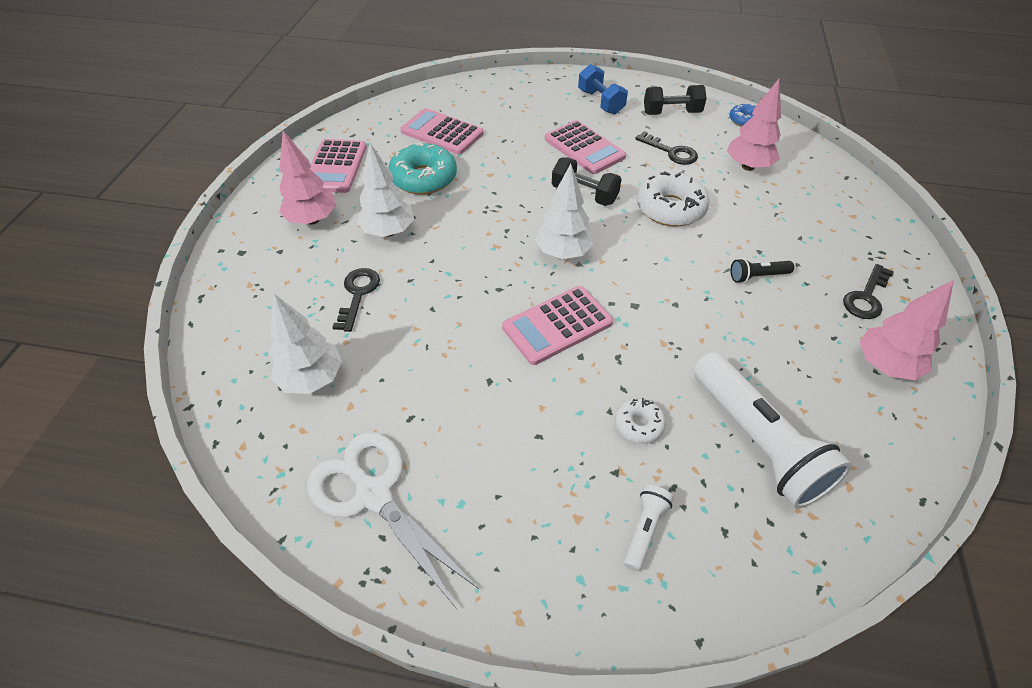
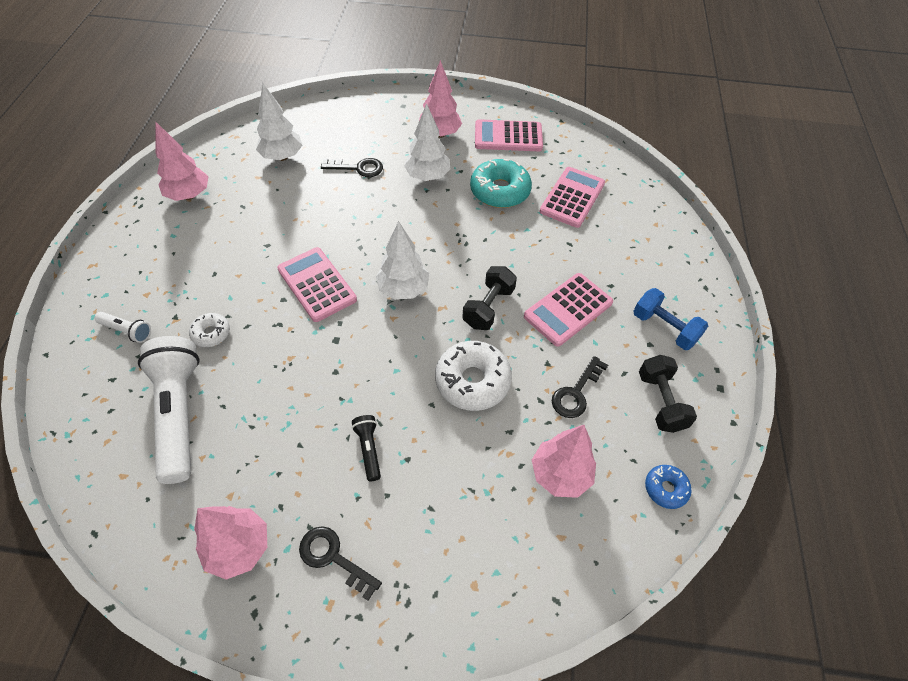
camera: 85 degrees right, 5 degrees up
(374, 494) = (189, 195): white scissors -> pink tree
(600, 102) = (664, 328): blue dumbbell -> blue dumbbell turned 75 degrees clockwise
(757, 441) = (179, 413): white flashlight -> white flashlight turned 105 degrees clockwise

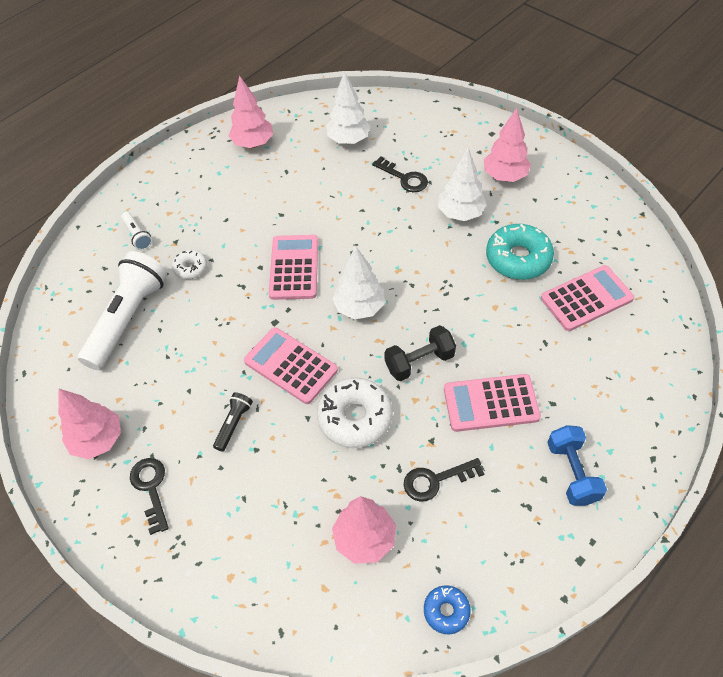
camera: 40 degrees right, 0 degrees up
(508, 136) = (571, 207): pink calculator -> pink calculator (291, 365)
(660, 401) = (508, 536): black dumbbell -> none

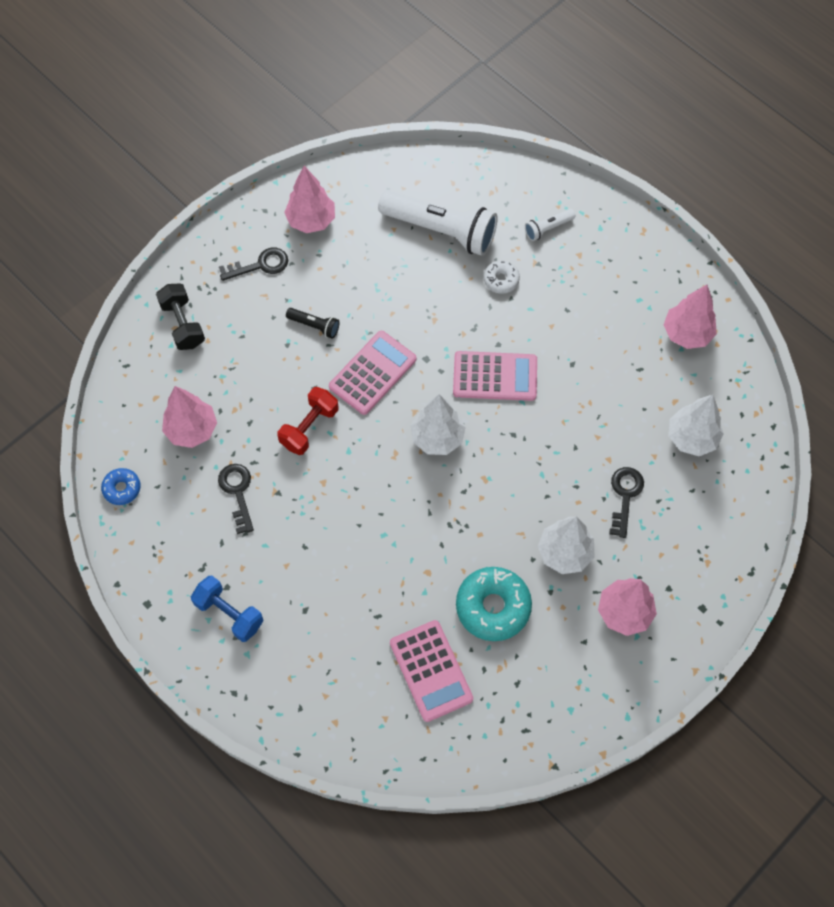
camera: 90 degrees right, 10 degrees up
(355, 418) = (309, 427): white donut -> red dumbbell
(404, 178) = (625, 496): black key -> black key turned 150 degrees clockwise
(419, 362) = (365, 490): black dumbbell -> black dumbbell (183, 324)
(491, 403) = (311, 551): pink calculator -> none
(572, 472) = (229, 613): blue dumbbell -> blue dumbbell turned 45 degrees clockwise

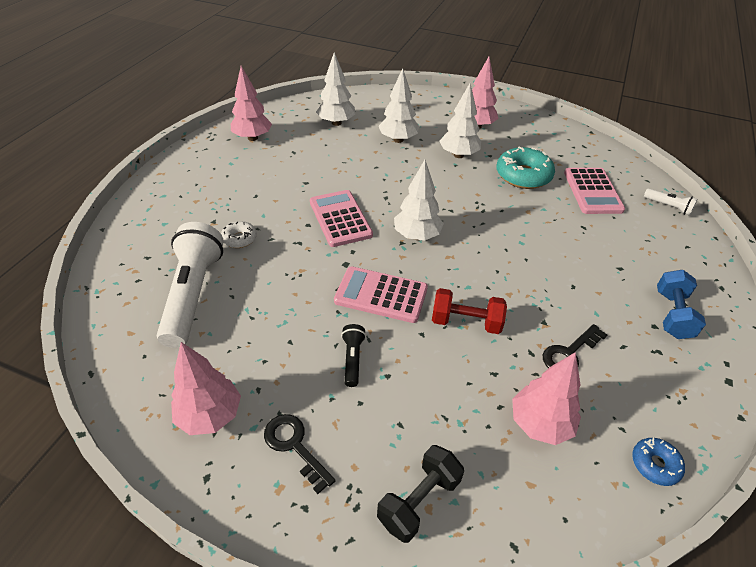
camera: 115 degrees left, 20 degrees down
(431, 671) = (592, 191): pink calculator -> pink calculator turned 135 degrees clockwise
(548, 228) = (171, 224): white flashlight -> white flashlight (668, 207)
(625, 496) = (398, 140): black key -> white tree

